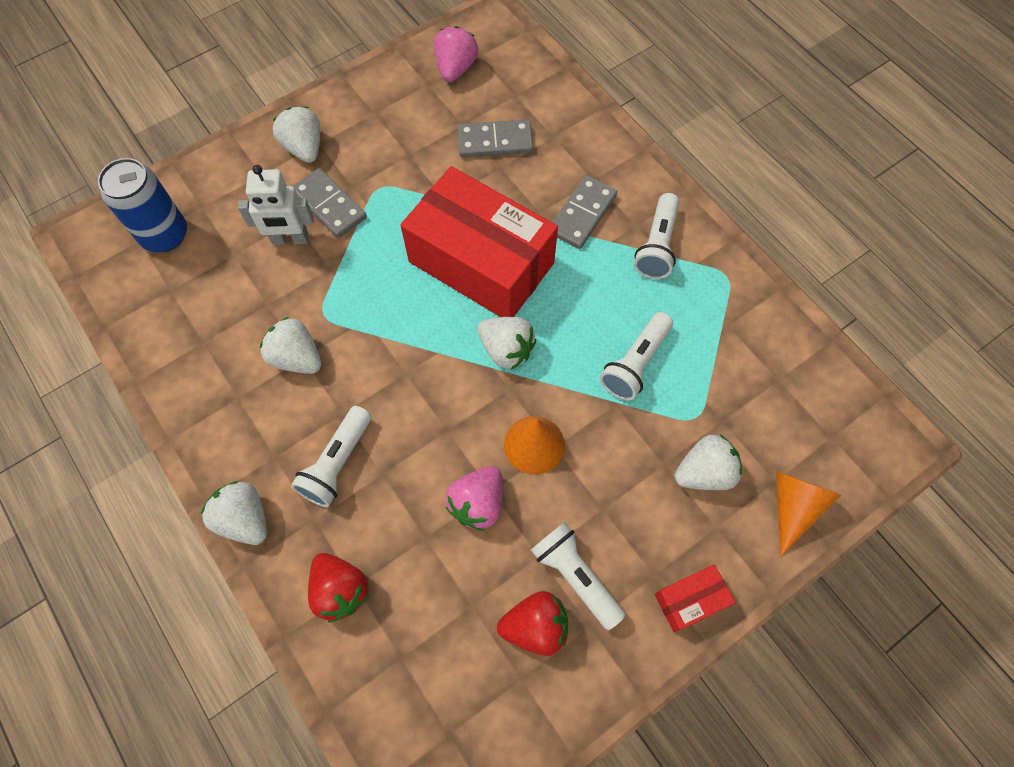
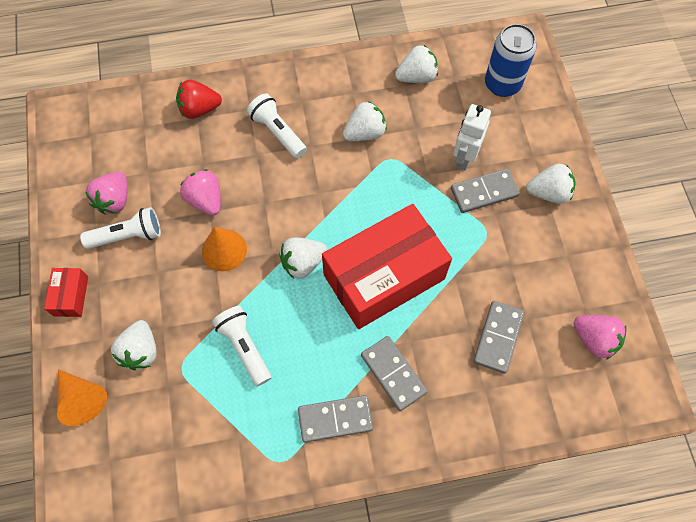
camera: 115 degrees right, 0 degrees up
(245, 519) = (270, 75): white strawberry -> white strawberry (416, 77)
(535, 626) = (114, 200): red strawberry -> pink strawberry
(657, 246) = (335, 419): white flashlight -> grey domino

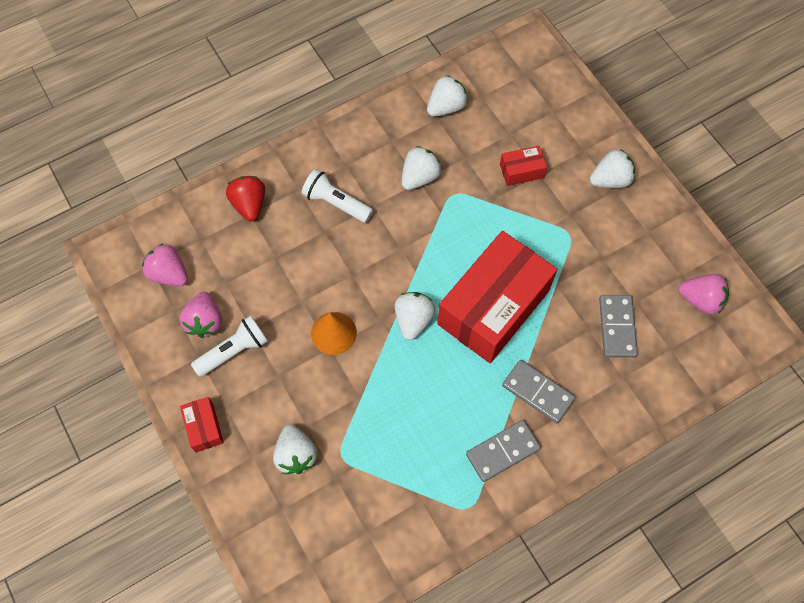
camera: 20 degrees left, 0 degrees up
(82, 399) = (259, 519): orange cone -> none
(199, 109) = (249, 204): red strawberry -> red strawberry turned 105 degrees clockwise
(205, 200) = (295, 291): pink strawberry -> pink strawberry (169, 274)
(244, 347) = (392, 416): white flashlight -> none
(303, 263) = (413, 320): white strawberry -> white strawberry turned 150 degrees clockwise
(464, 157) = (521, 171): white robot -> red box
(484, 192) = (552, 198): grey domino -> none
(502, 84) = (528, 89): blue can -> none

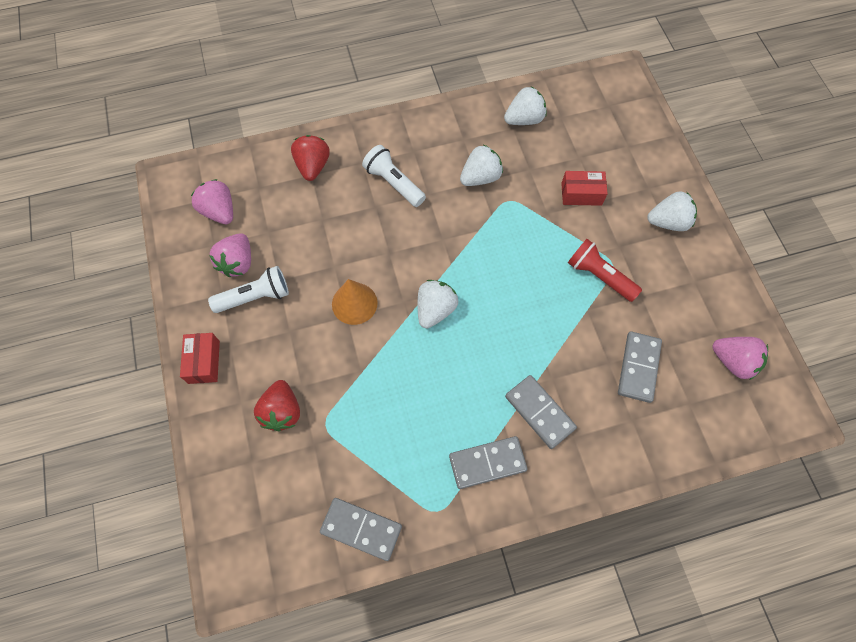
camera: 15 degrees right, 0 degrees up
(296, 455) = (282, 411): white strawberry -> red strawberry
(404, 543) = (361, 529): none -> grey domino
(493, 307) = (517, 317): red box -> none
(559, 248) = (599, 276): none -> red flashlight

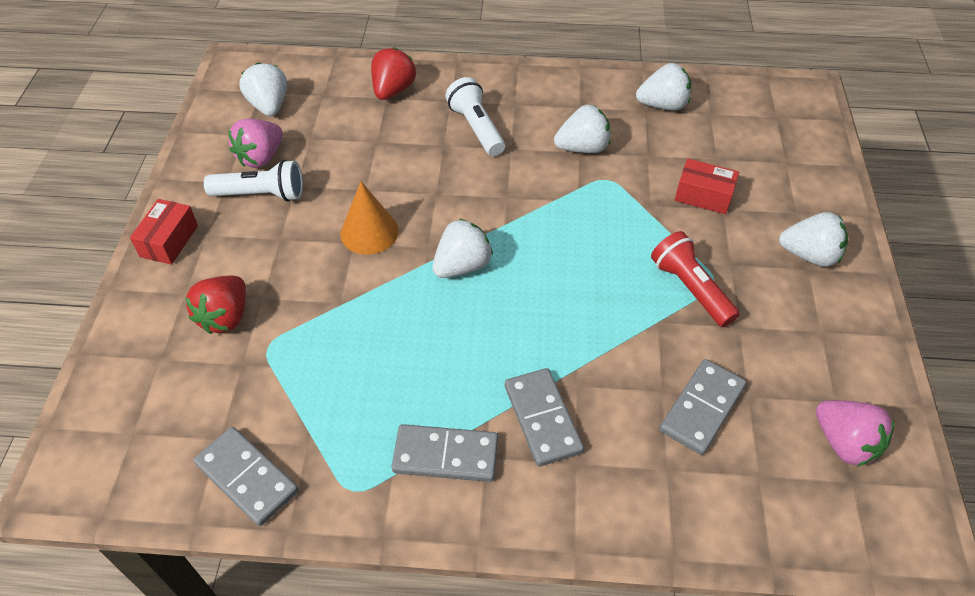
camera: 20 degrees right, 15 degrees down
(219, 211) = (269, 106): pink strawberry -> white strawberry

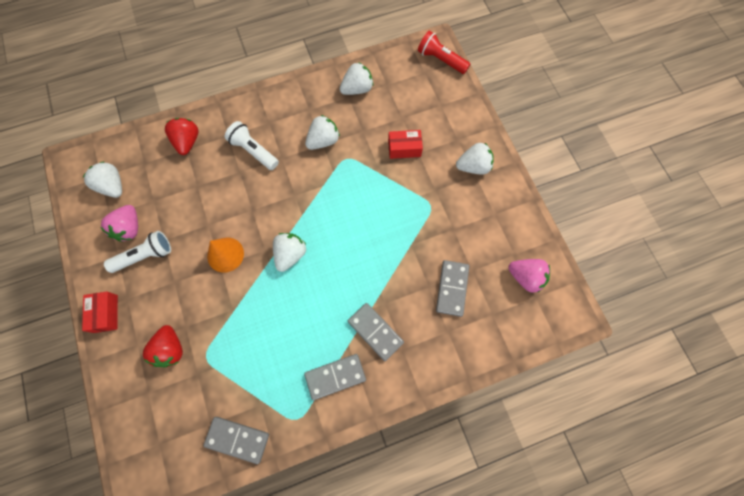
camera: 25 degrees left, 20 degrees up
(690, 289) = (420, 216): red flashlight -> red flashlight (441, 60)

